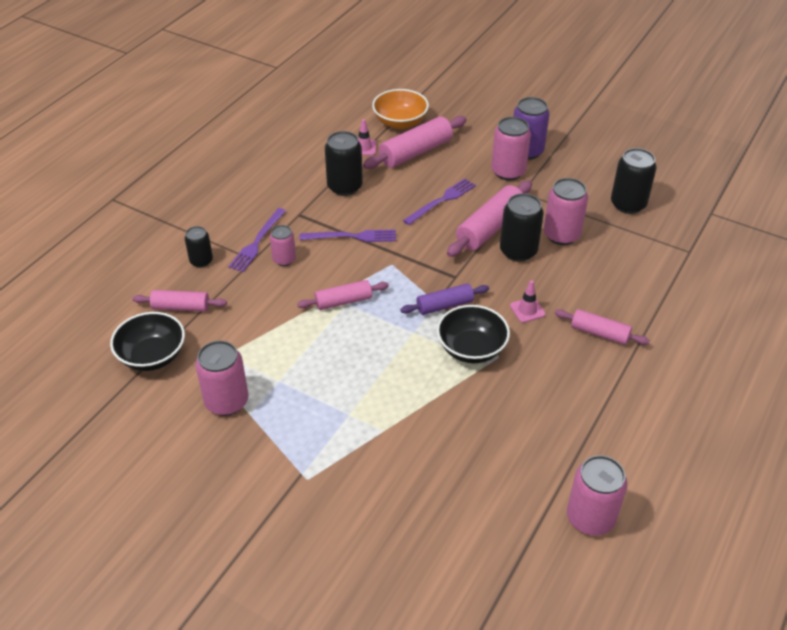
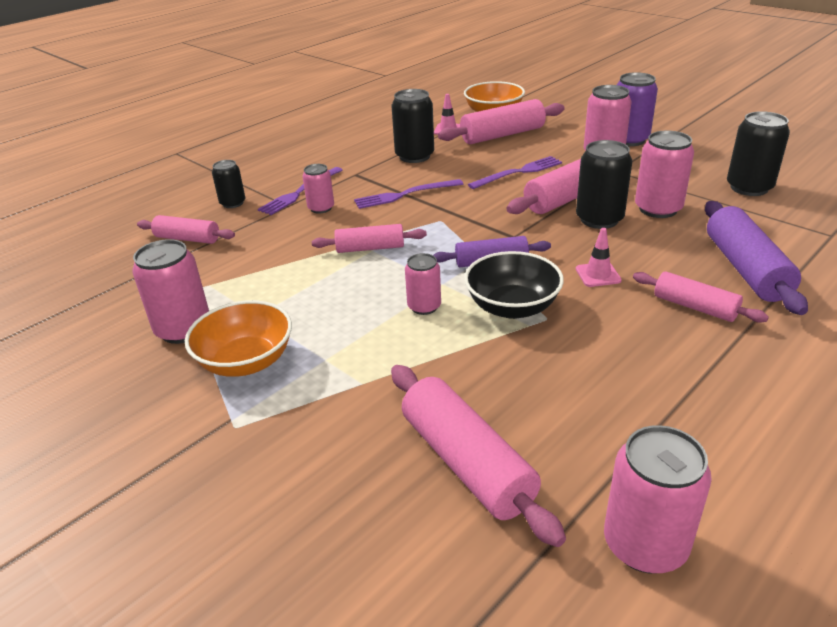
camera: 15 degrees right, 10 degrees down
(152, 356) = (129, 278): black bowl -> none
(290, 424) = (246, 361): none -> orange bowl
(352, 237) = (405, 195): purple fork -> purple fork turned 150 degrees clockwise
(406, 356) = (424, 306): none -> pink can
(473, 481) = (467, 462): none -> pink rolling pin
(631, 292) = (746, 269): none -> purple rolling pin

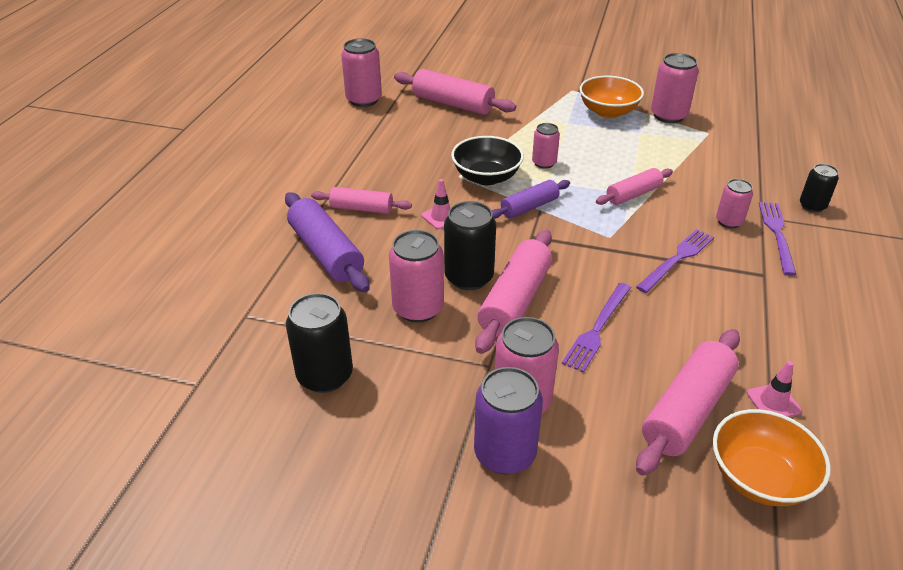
camera: 150 degrees right, 5 degrees up
(187, 239) = (780, 165): pink rolling pin -> none
(414, 156) = (743, 325): black can -> none

